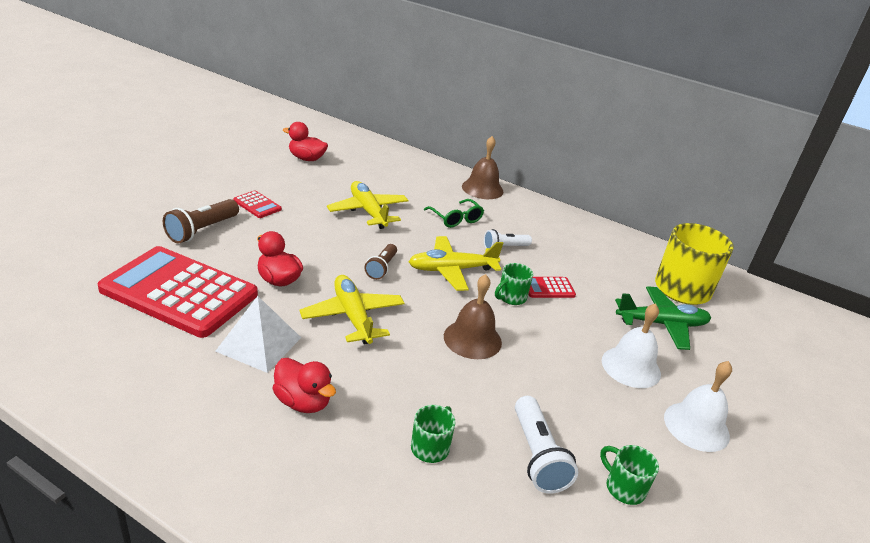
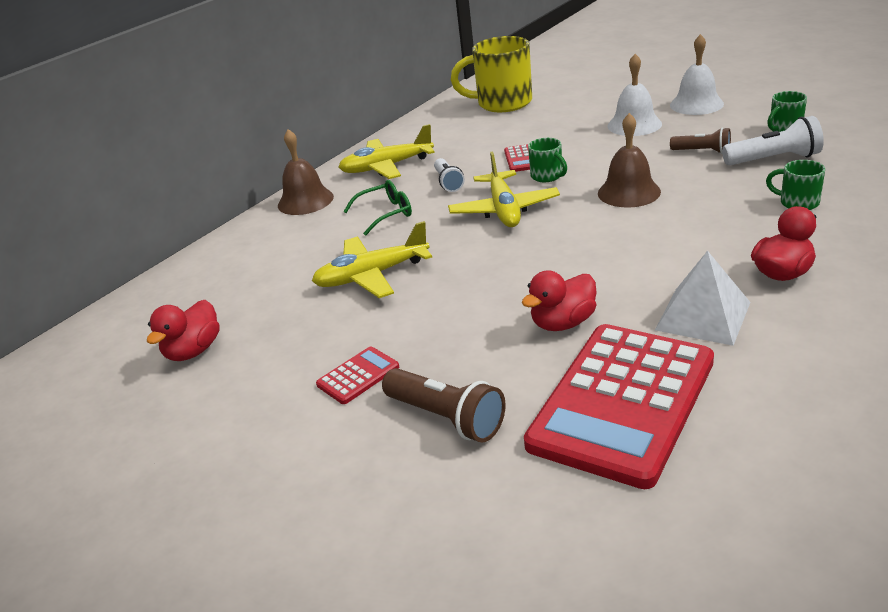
camera: 75 degrees left, 0 degrees up
(352, 316) = (620, 261): yellow plane -> yellow plane (387, 167)
(381, 268) = (512, 253): brown flashlight -> brown flashlight (702, 151)
(661, 324) = (564, 112): green plane -> none

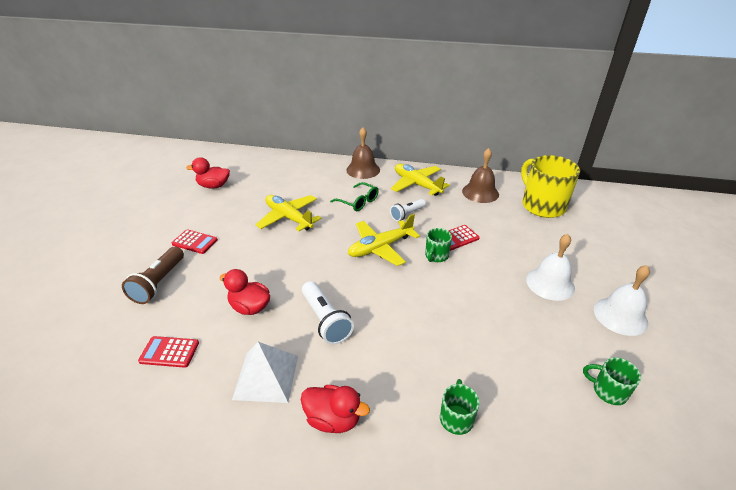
camera: 60 degrees right, 5 degrees up
(622, 402) = (169, 352): red calculator -> red calculator, size x0.40
(629, 192) = (430, 303): brown bell -> brown bell (480, 192)
(702, 151) = (523, 336): brown flashlight -> none
(774, 159) = (535, 390): white flashlight -> white flashlight (325, 320)

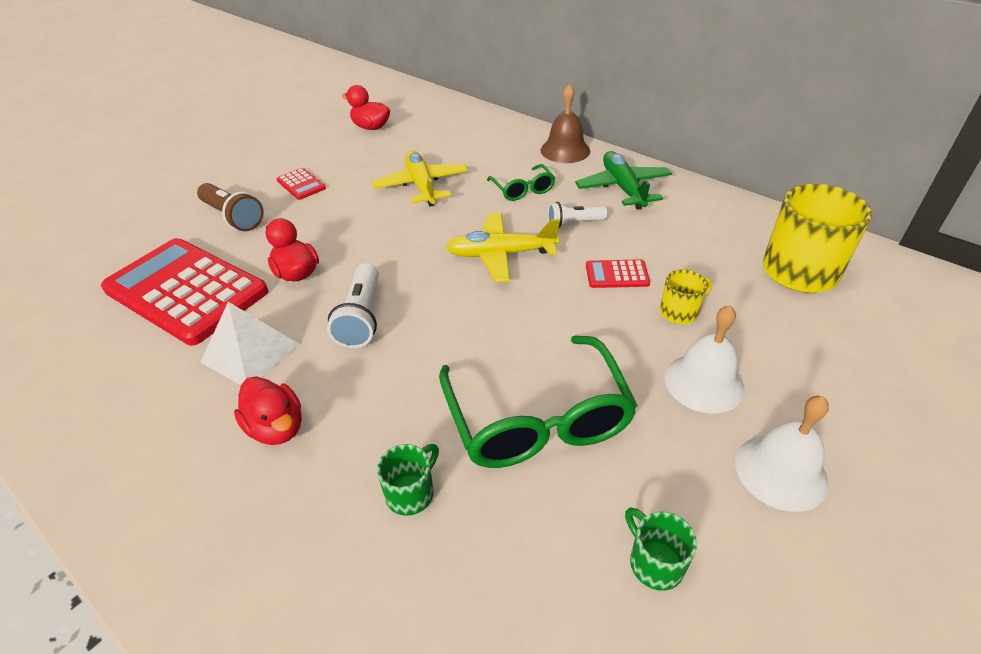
camera: 30 degrees right, 5 degrees up
(159, 283) = (233, 217): brown flashlight -> brown flashlight turned 90 degrees counterclockwise
(169, 352) = (186, 291): red calculator -> red calculator, size x2.47
(416, 185) = (623, 188): yellow plane -> green plane
(436, 256) = (565, 288): green mug -> none
(480, 192) = (710, 223): brown bell -> none
(487, 340) = (538, 419): none -> green glasses
(507, 248) = (680, 312): none -> yellow mug

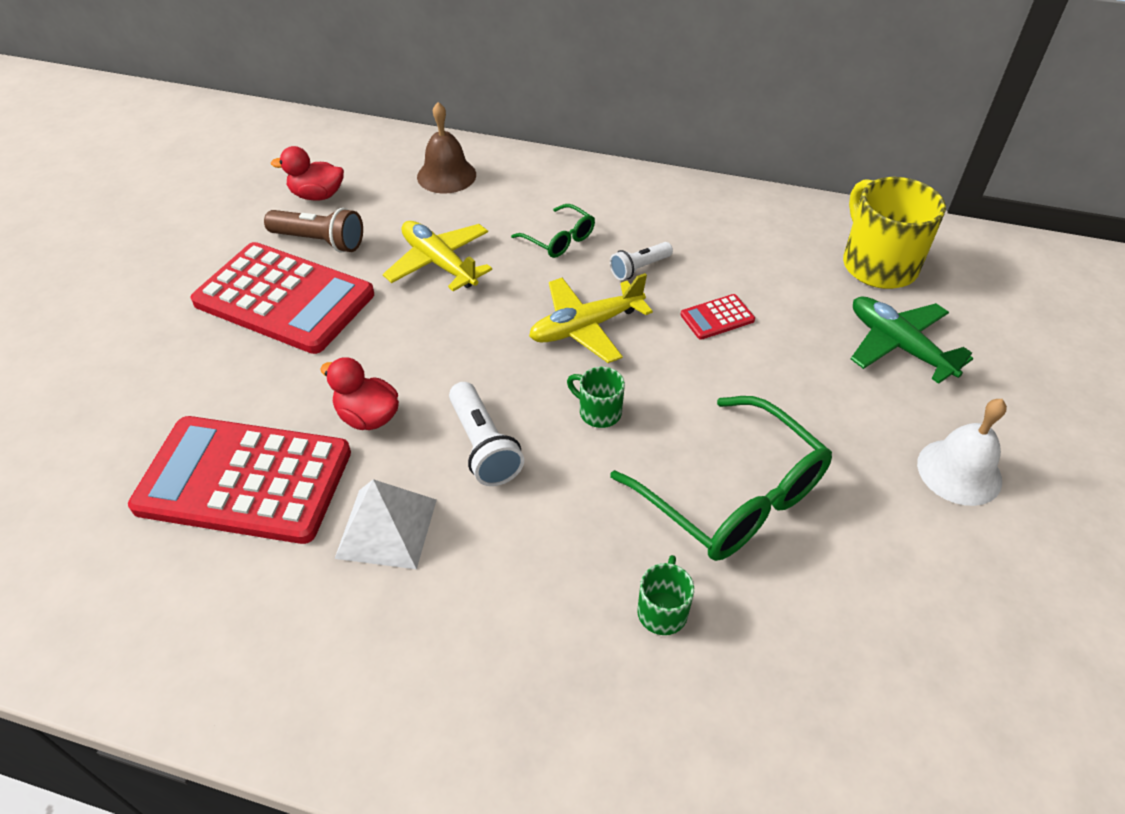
camera: 25 degrees left, 5 degrees up
(233, 217) = (227, 367): brown flashlight -> brown flashlight (320, 241)
(277, 427) = (480, 598): red duck -> none
(301, 184) = (284, 299): red calculator -> red calculator, size x2.47
(565, 150) = (575, 176): brown bell -> brown bell (446, 175)
(623, 188) = (665, 211): green plane -> green plane (898, 346)
(654, 562) = (904, 589): green mug -> green mug (598, 412)
(680, 312) = (798, 341): yellow mug -> none
(704, 382) = (857, 408): white bell -> none

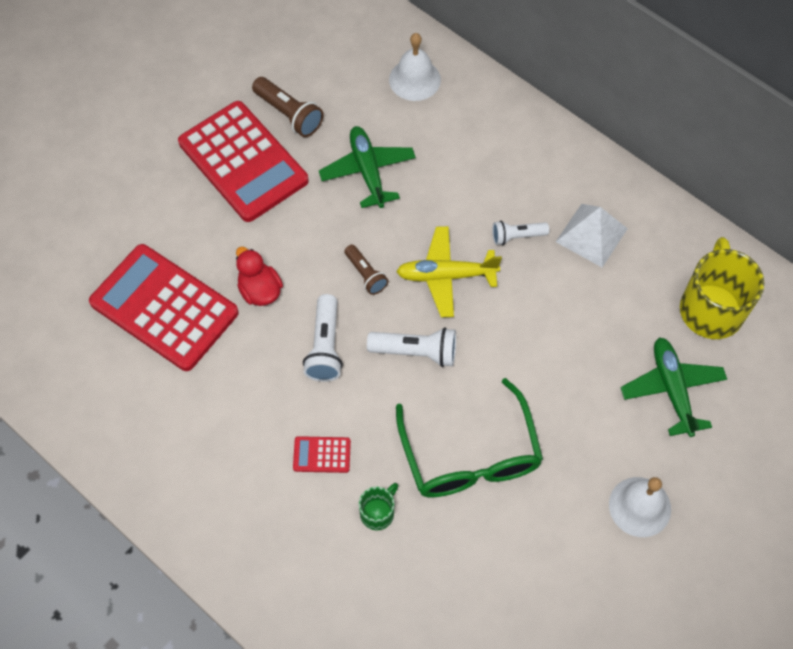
camera: 25 degrees right, 15 degrees up
(317, 195) = (305, 64): red duck -> none
(387, 528) = (237, 381): white pyramid -> white pyramid (591, 235)
(439, 263) = (367, 171): yellow plane -> green plane
(446, 175) = (414, 79): brown bell -> white bell
(492, 357) = (366, 274): none -> brown flashlight
(559, 240) = (470, 183): green glasses -> none
(598, 412) = (416, 352): green mug -> white flashlight
(717, 317) = (549, 307): red calculator -> red calculator (322, 455)

